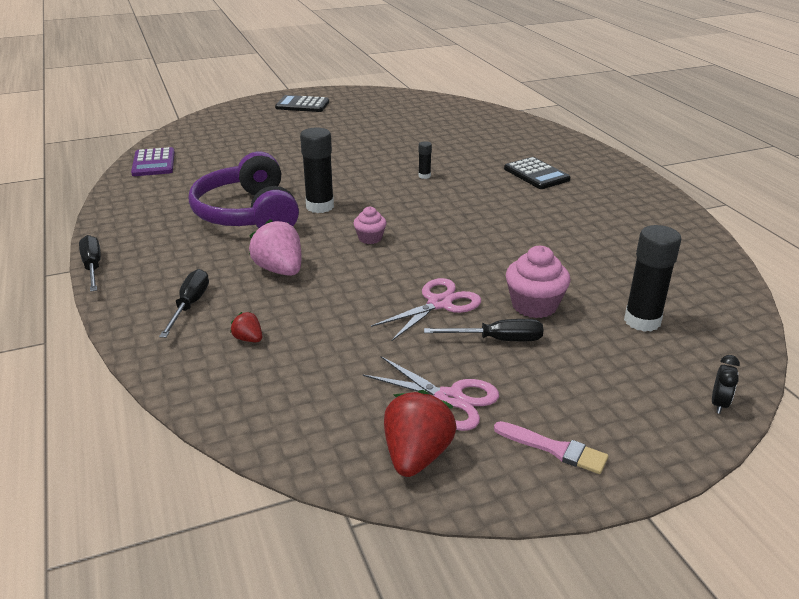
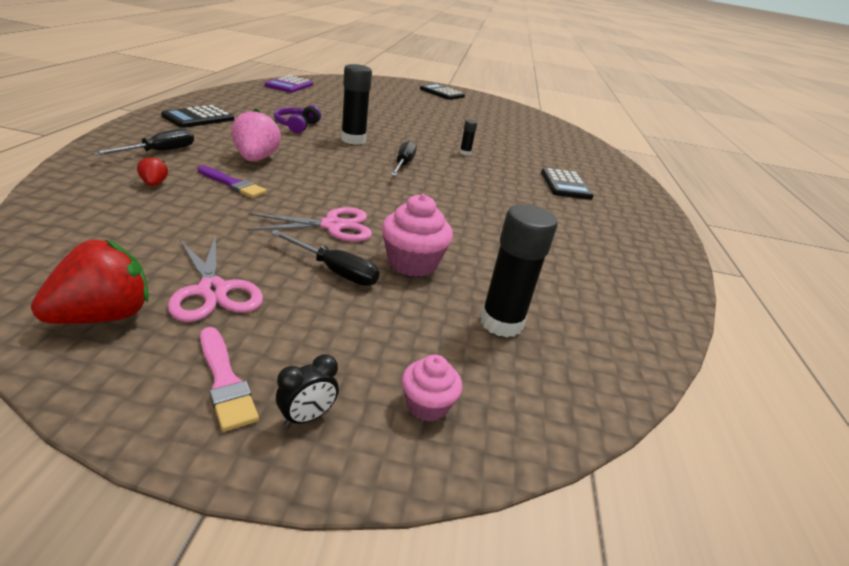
camera: 25 degrees right, 0 degrees up
(93, 267) = (148, 113): black screwdriver -> black screwdriver (403, 164)
(149, 249) = (198, 118): none -> black calculator
(248, 214) = (296, 126): purple headphones -> purple headphones, size x0.47
(307, 305) = (232, 184): none -> purple brush
(370, 238) = (355, 168): pink cupcake -> pink cupcake (427, 405)
(719, 404) = (471, 443): black clock -> black clock (307, 417)

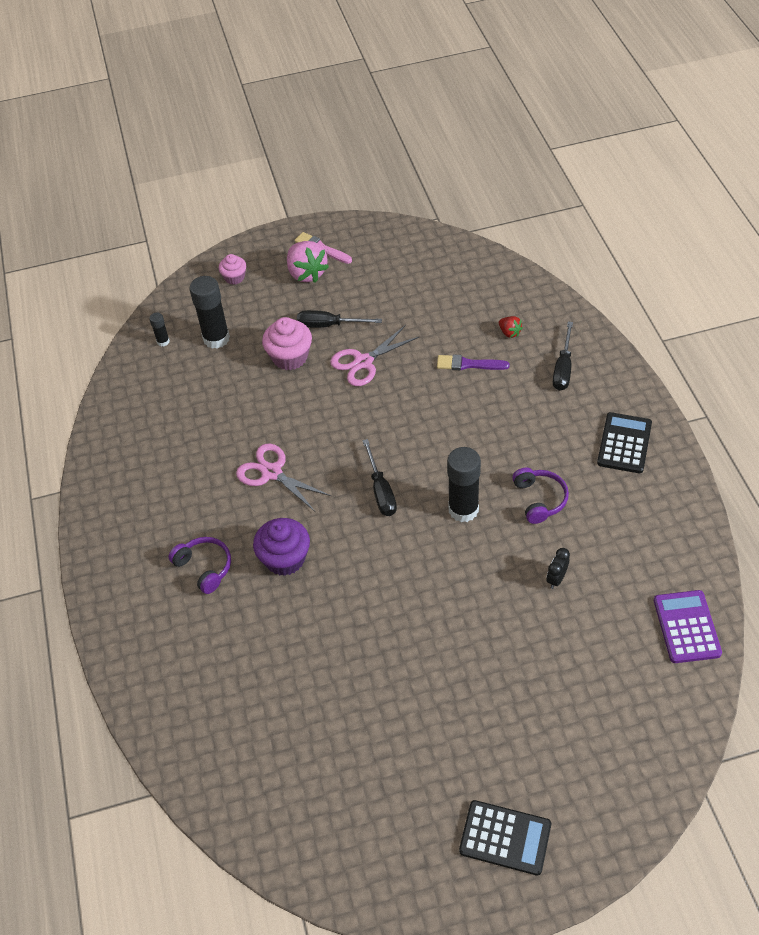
camera: 165 degrees right, 20 degrees up
(104, 316) = (399, 247): red strawberry -> none
(213, 290) = (373, 280): pink scissors -> pink scissors (272, 472)
(256, 159) = (495, 407): pink strawberry -> pink strawberry (307, 273)
(307, 417) = (278, 252): black clock -> black clock (556, 579)
(465, 153) = (339, 571): black glue stick -> black glue stick (163, 341)
(501, 168) = (285, 559): none -> purple cupcake
(565, 185) = (204, 567): black calculator -> purple headphones

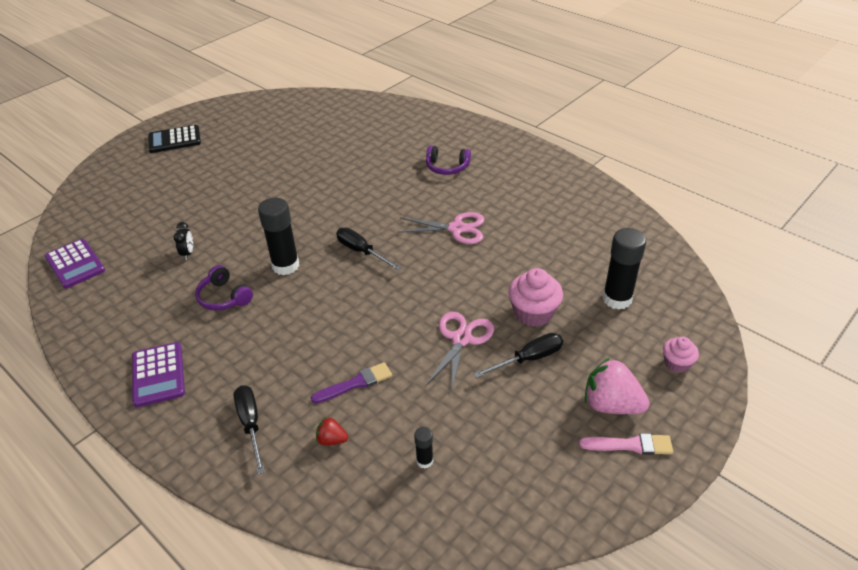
camera: 145 degrees right, 10 degrees down
(163, 341) = (658, 276): black glue stick -> black glue stick (424, 461)
(285, 559) = (397, 190): purple cupcake -> none
(624, 443) = (158, 374): black calculator -> purple calculator

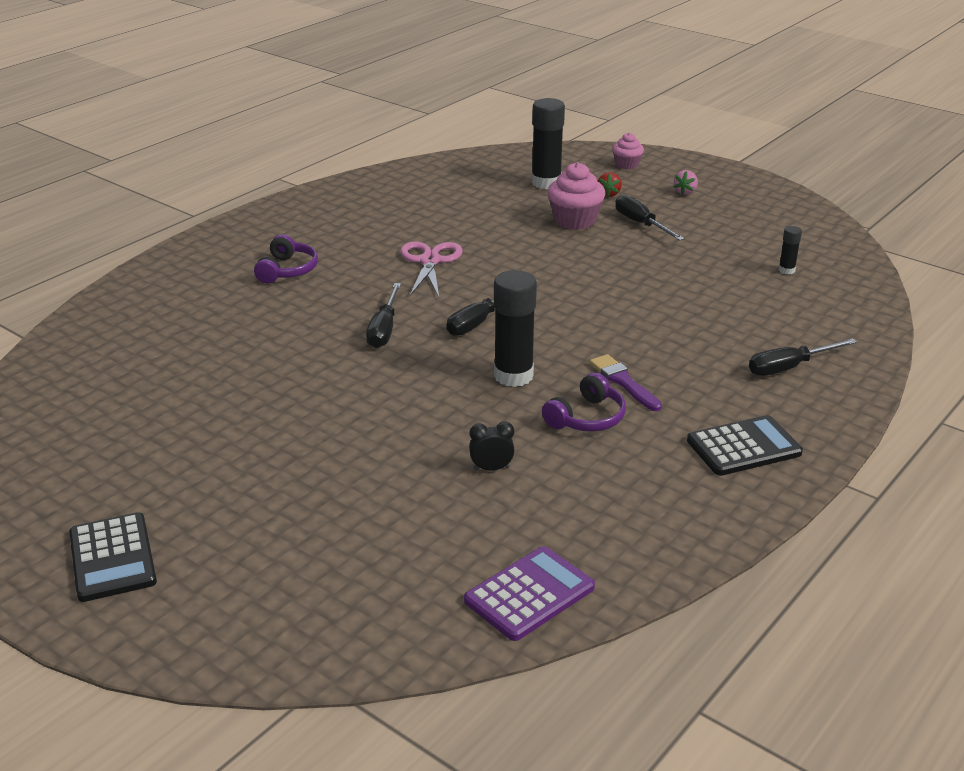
camera: 95 degrees left, 10 degrees down
(158, 374) = (743, 447): purple calculator -> black calculator
(332, 440) = (786, 318): red strawberry -> red strawberry (608, 194)
(355, 383) = (706, 310): purple brush -> purple brush (623, 382)
(359, 210) = (384, 329): none -> black screwdriver
(461, 339) = (623, 256): pink scissors -> none
(611, 405) = (685, 192): pink strawberry -> pink strawberry, size x0.50
(630, 445) = (726, 187): pink brush -> none

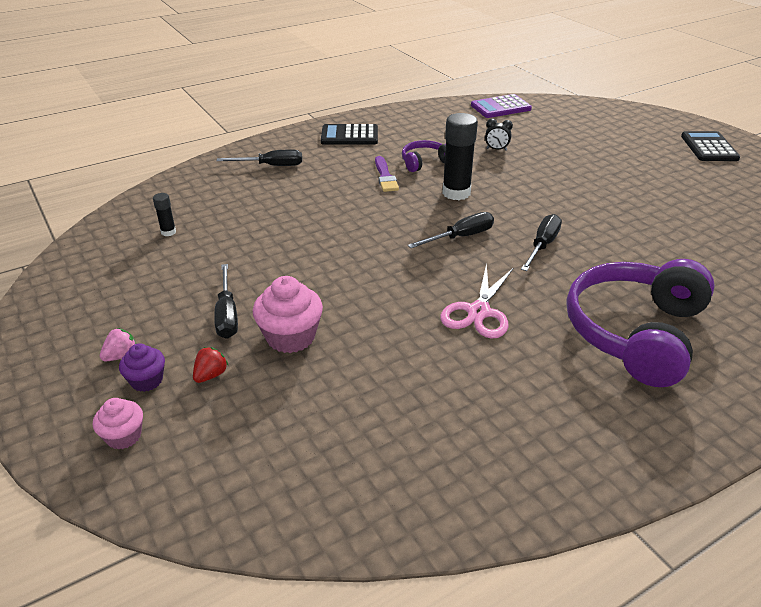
camera: 160 degrees left, 5 degrees up
(287, 270) = (635, 333): purple headphones -> purple headphones, size x2.11
(546, 183) = (266, 421): black glue stick -> none
(648, 185) = (147, 380): none -> purple cupcake

